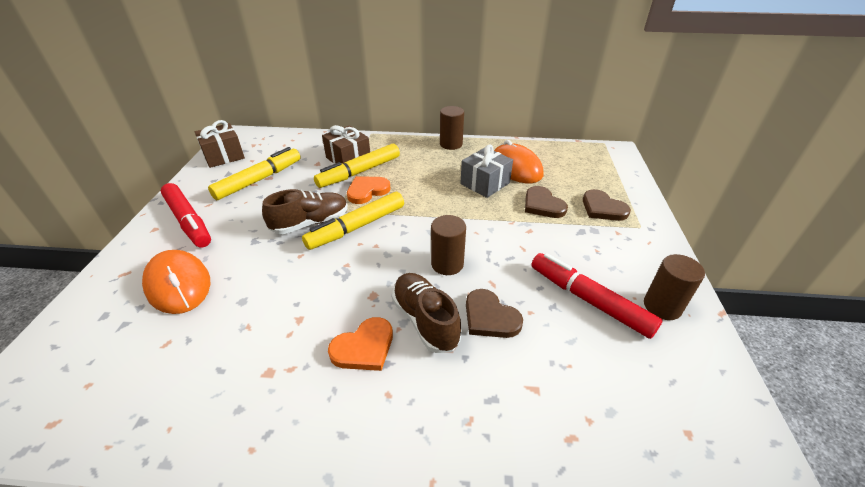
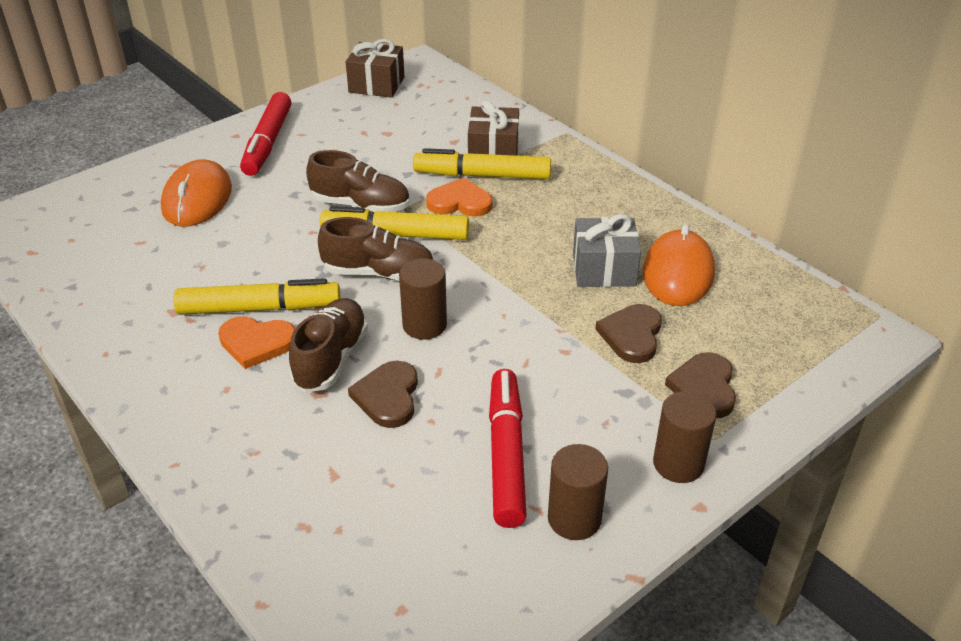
camera: 45 degrees right, 0 degrees up
(258, 180) = (374, 131): yellow marker -> yellow marker (258, 308)
(378, 253) = (378, 273): none -> brown shoe
(451, 144) = (643, 197): brown cylinder -> brown cylinder (678, 464)

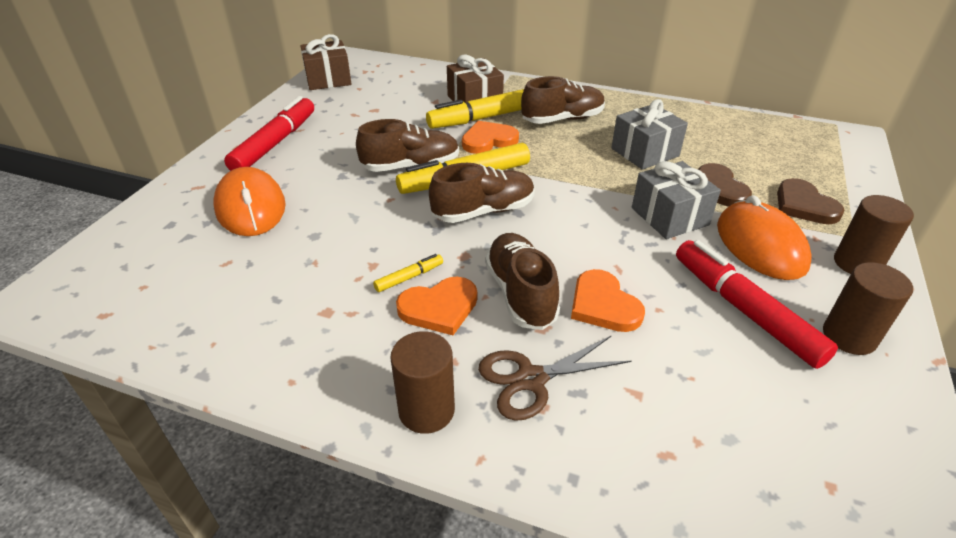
camera: 30 degrees left, 0 degrees up
(258, 308) = (409, 277): yellow marker -> yellow marker, size x0.45
(267, 427) = (531, 379): none -> brown scissors
(268, 142) = (275, 143): red marker -> red marker turned 135 degrees counterclockwise
(388, 396) = (603, 305): brown heart -> orange heart
(424, 325) = (566, 237): brown cylinder -> brown cylinder (426, 410)
(546, 344) = (669, 216): none -> grey gift
(560, 203) = (562, 119): none -> brown shoe
(678, 273) = (694, 139): orange mouse -> orange mouse (760, 245)

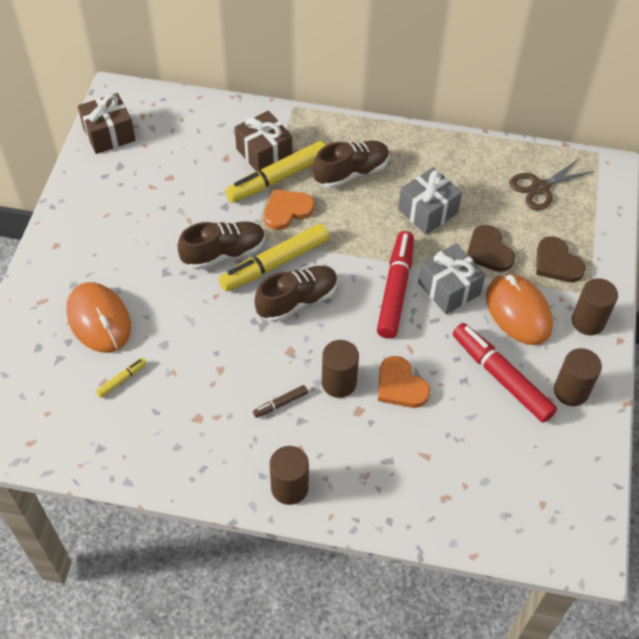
camera: 10 degrees left, 15 degrees up
(275, 143) = (90, 237): red marker -> red marker (395, 290)
(409, 277) = (251, 378): yellow marker -> yellow marker (122, 380)
(439, 308) = (281, 404): orange heart -> brown marker
(520, 293) = (339, 383): brown shoe -> brown cylinder
(531, 379) = (355, 455): brown scissors -> brown scissors (540, 187)

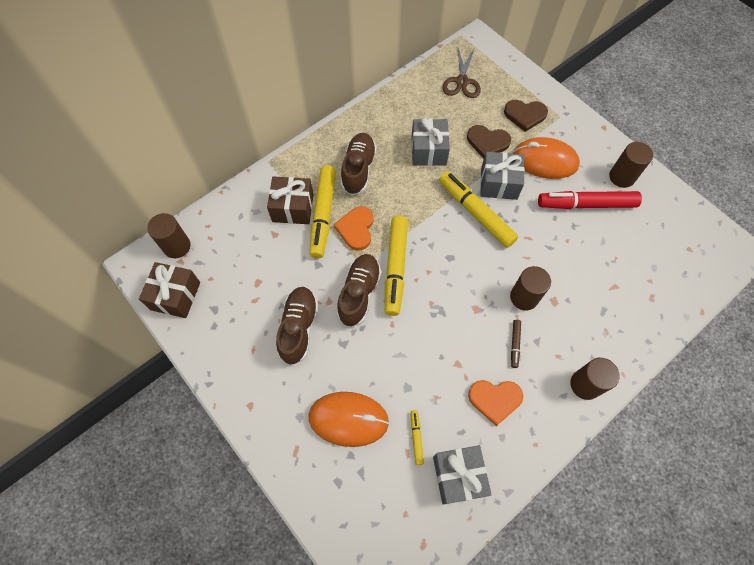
camera: 50 degrees left, 10 degrees up
(112, 433) = (458, 476): none -> grey gift
(297, 301) = (438, 276): brown shoe -> brown shoe (299, 328)
(395, 290) = (476, 213): red marker -> yellow marker
(400, 385) = (552, 263): orange heart -> orange heart (495, 400)
(588, 321) = (579, 132): brown cylinder -> brown cylinder (177, 246)

